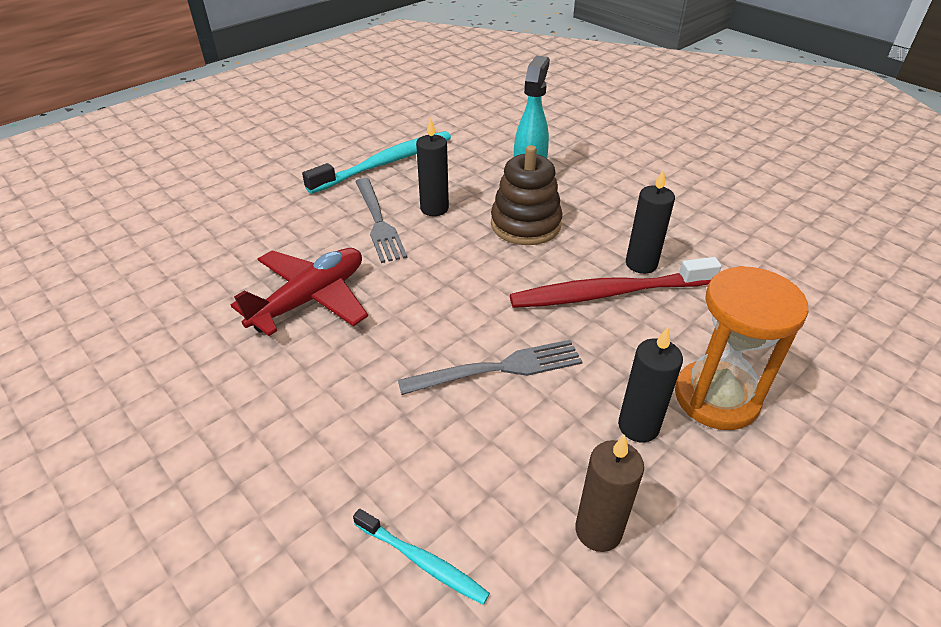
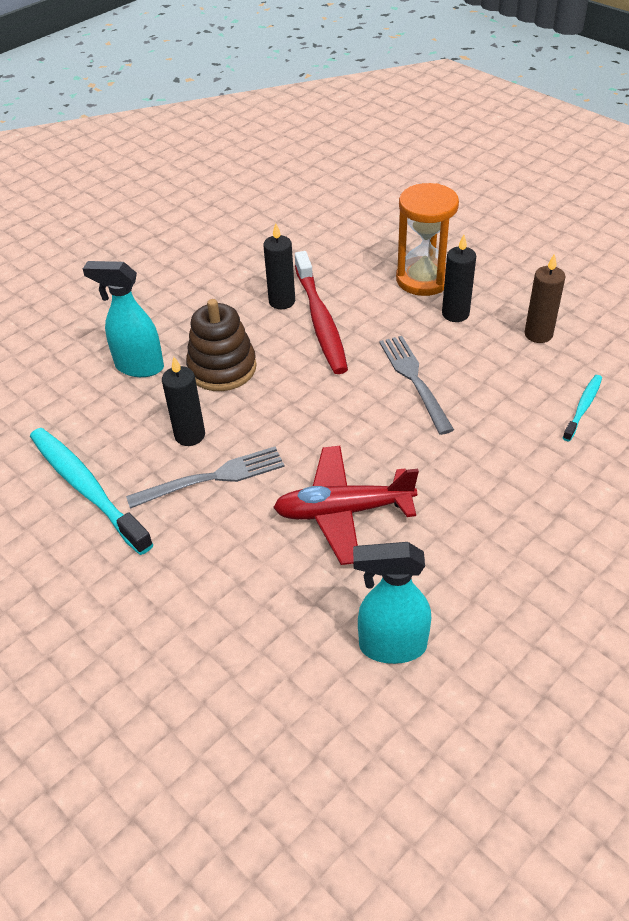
camera: 90 degrees left, 5 degrees up
(144, 322) = (391, 646): none -> turquoise spray bottle
(310, 299) = (343, 511): red plane -> red plane turned 45 degrees counterclockwise

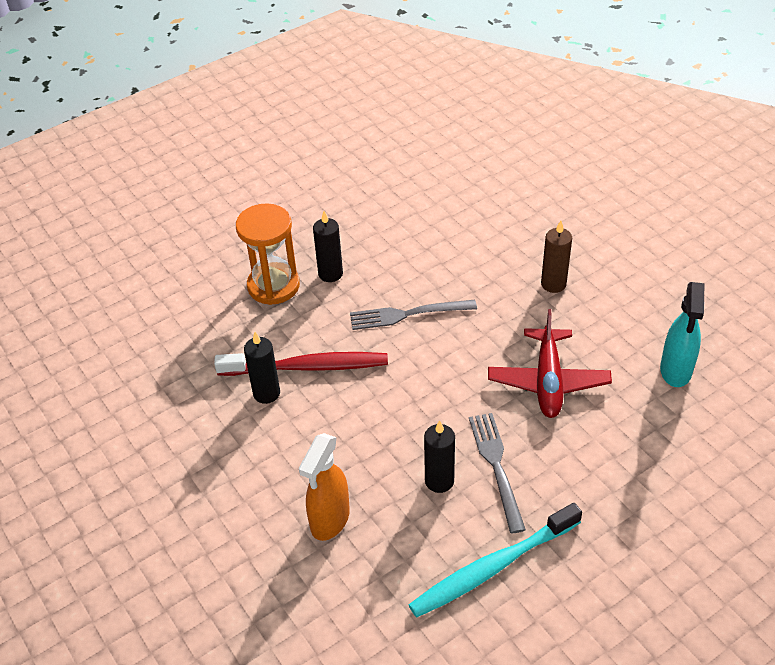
camera: 80 degrees left, 0 degrees up
(139, 367) = (329, 520): turquoise spray bottle -> orange spray bottle
(222, 368) = (352, 449): brown stacking toy -> none
(538, 334) = (374, 230): brown candle -> brown candle (553, 284)
(583, 407) = (464, 225): turquoise toothbrush -> none

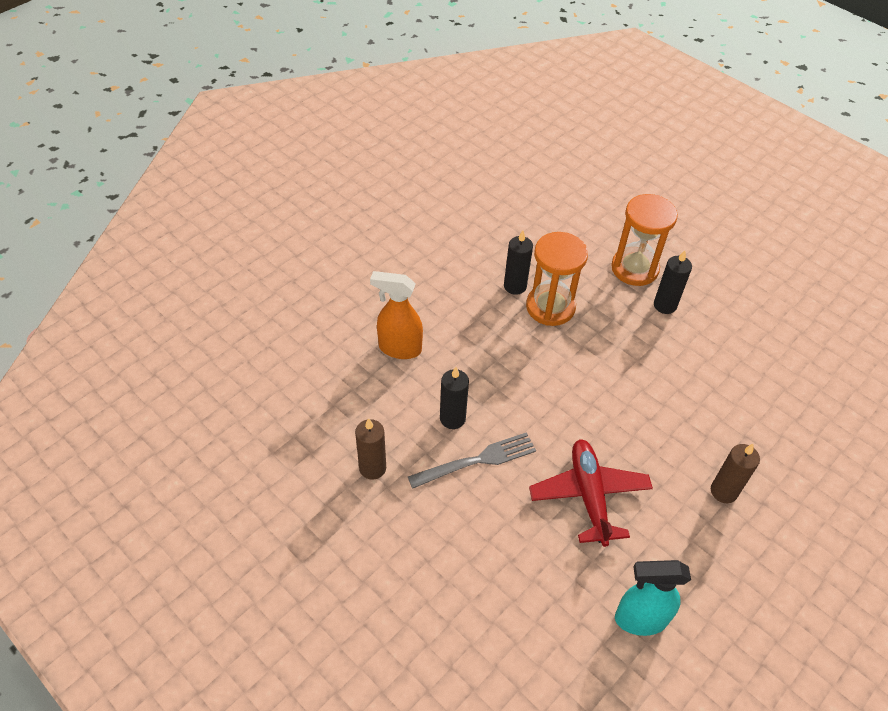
camera: 75 degrees right, 5 degrees up
(306, 367) = (550, 307): red toothbrush -> orange hourglass
(407, 314) = (635, 370): grey fork -> none
(493, 567) = (372, 468): turquoise toothbrush -> brown candle
(548, 381) = (589, 496): red plane -> red plane turned 90 degrees clockwise

